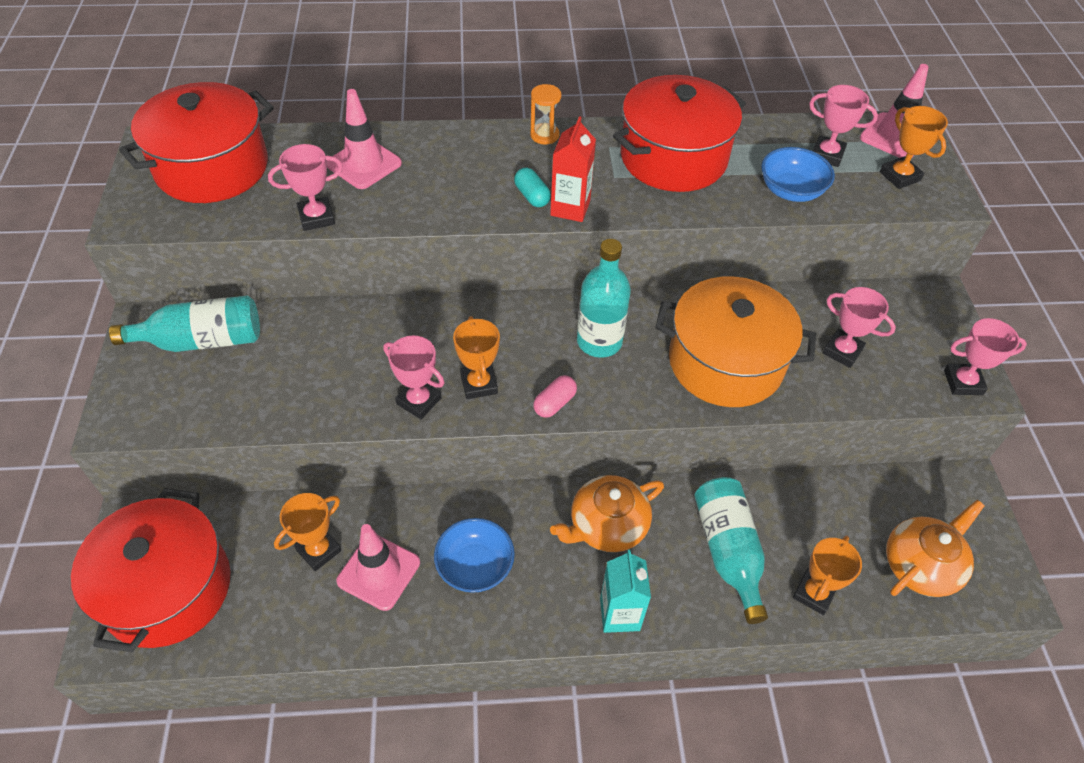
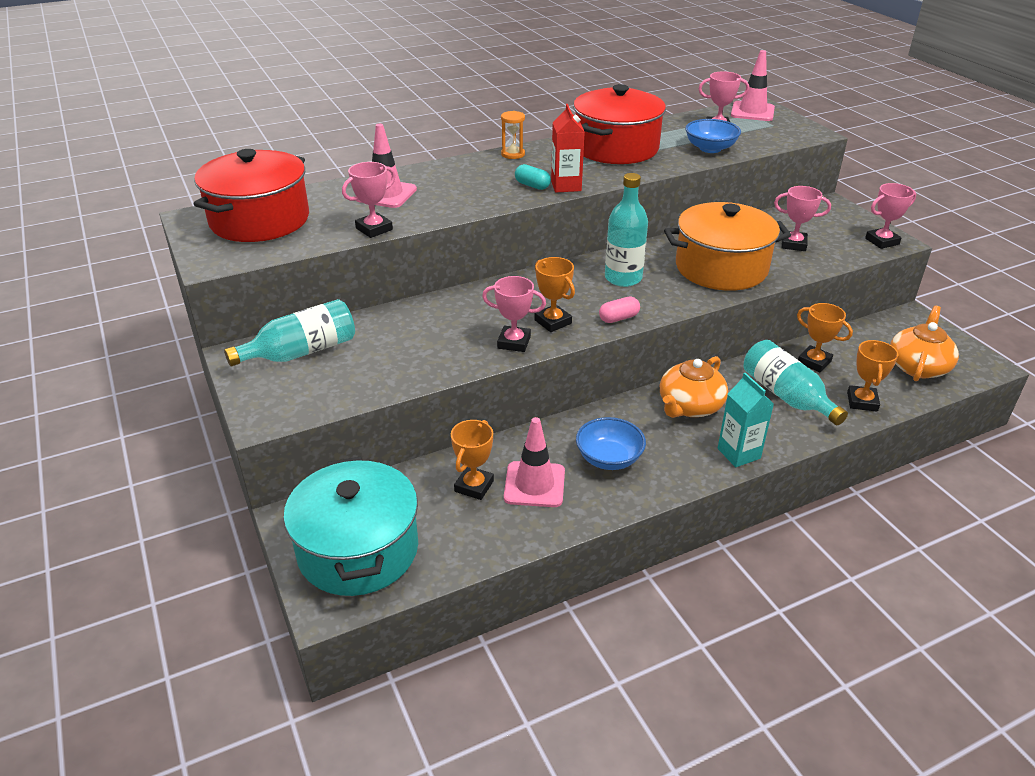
camera: 20 degrees left, 15 degrees down
(167, 588) = (358, 550): red pot -> turquoise pot
(554, 403) = (618, 318): pink capsule -> pink capsule turned 45 degrees clockwise
(899, 176) = (773, 129): orange trophy -> orange trophy (814, 362)

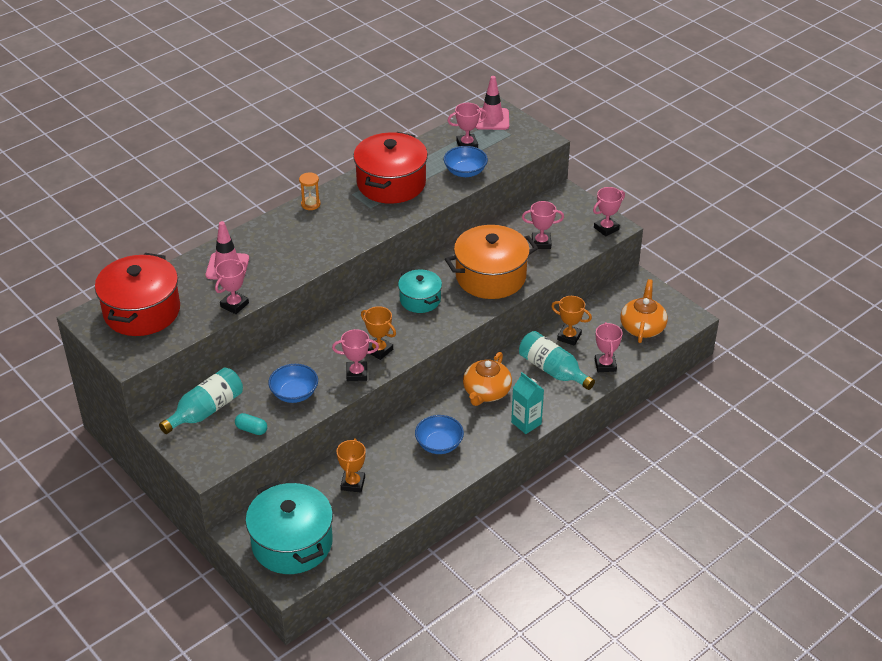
camera: 15 degrees left, 5 degrees up
(423, 351) = (294, 393): none -> blue bowl
(532, 185) = (337, 238): turquoise capsule -> turquoise capsule (251, 429)
(534, 484) = (393, 474): pink traffic cone -> none
(566, 186) = (364, 234): red carton -> none
(618, 318) = (425, 338): pink capsule -> none
(623, 278) = (420, 300): turquoise bottle -> turquoise pot
(862, 402) = (605, 365): orange trophy -> pink trophy

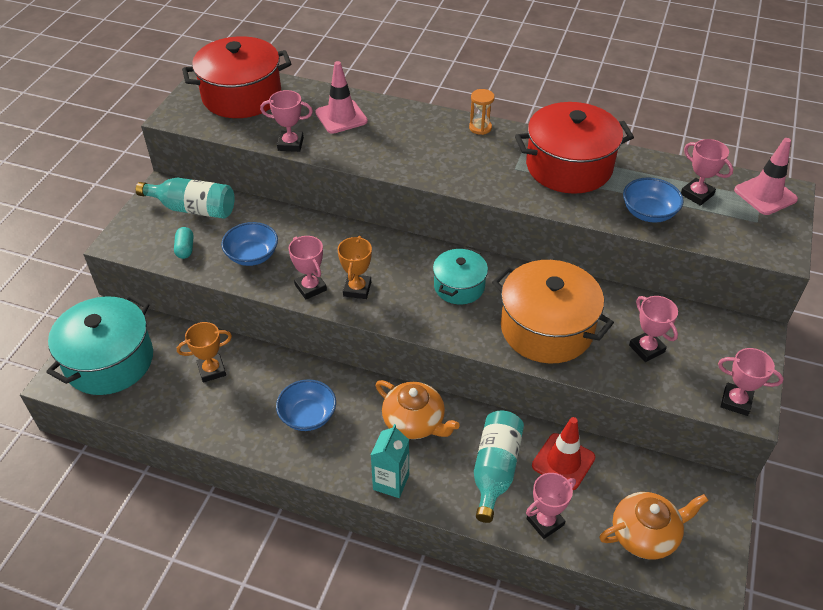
camera: 60 degrees right, 5 degrees up
(486, 392) = (414, 422): orange teapot -> orange teapot turned 135 degrees counterclockwise
(569, 337) = (563, 461): orange trophy -> red traffic cone

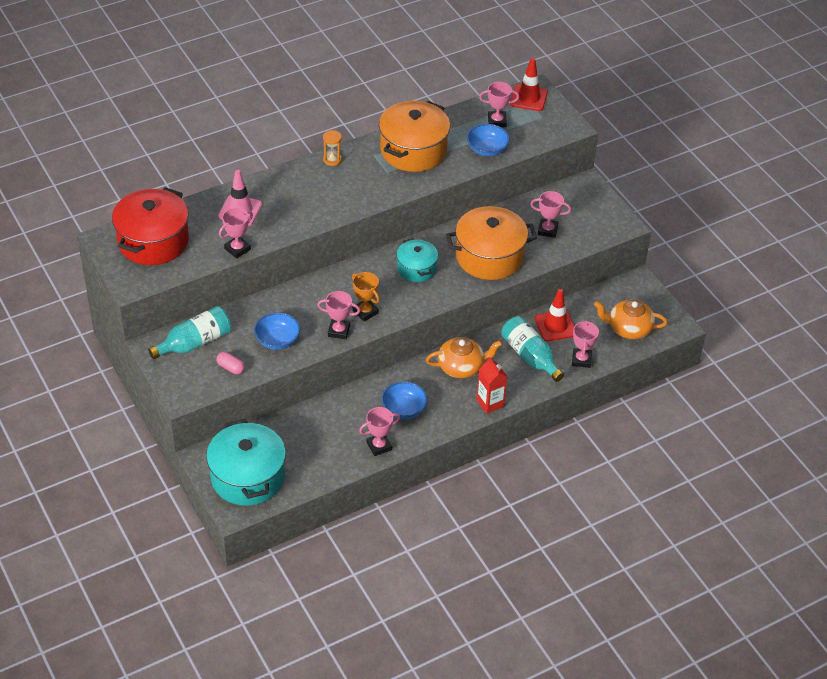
camera: 50 degrees left, 0 degrees up
(185, 249) = (230, 368): turquoise capsule -> pink capsule
(212, 370) = (315, 432): orange trophy -> none
(391, 482) = (490, 403): turquoise carton -> red carton
(569, 166) = (413, 150): red pot -> orange pot
(645, 534) = (628, 328): orange teapot -> orange teapot turned 105 degrees counterclockwise
(736, 401) = (615, 226): pink trophy -> pink trophy (379, 446)
(765, 195) = (528, 98): pink traffic cone -> red traffic cone

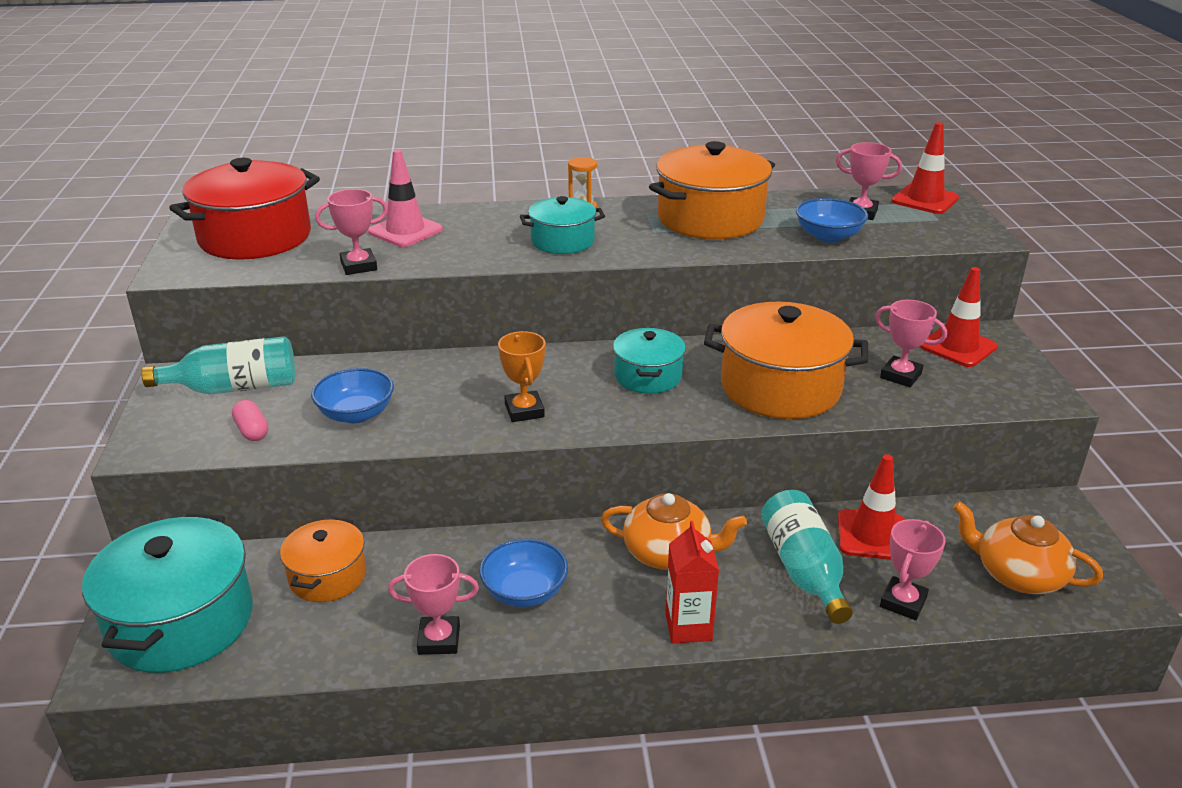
camera: 25 degrees right, 15 degrees down
(301, 432) = (327, 576): none -> orange pot
(339, 331) = (461, 425): pink trophy -> none
(340, 195) = (562, 241): none -> turquoise pot
(570, 199) = (958, 346): none -> red traffic cone

